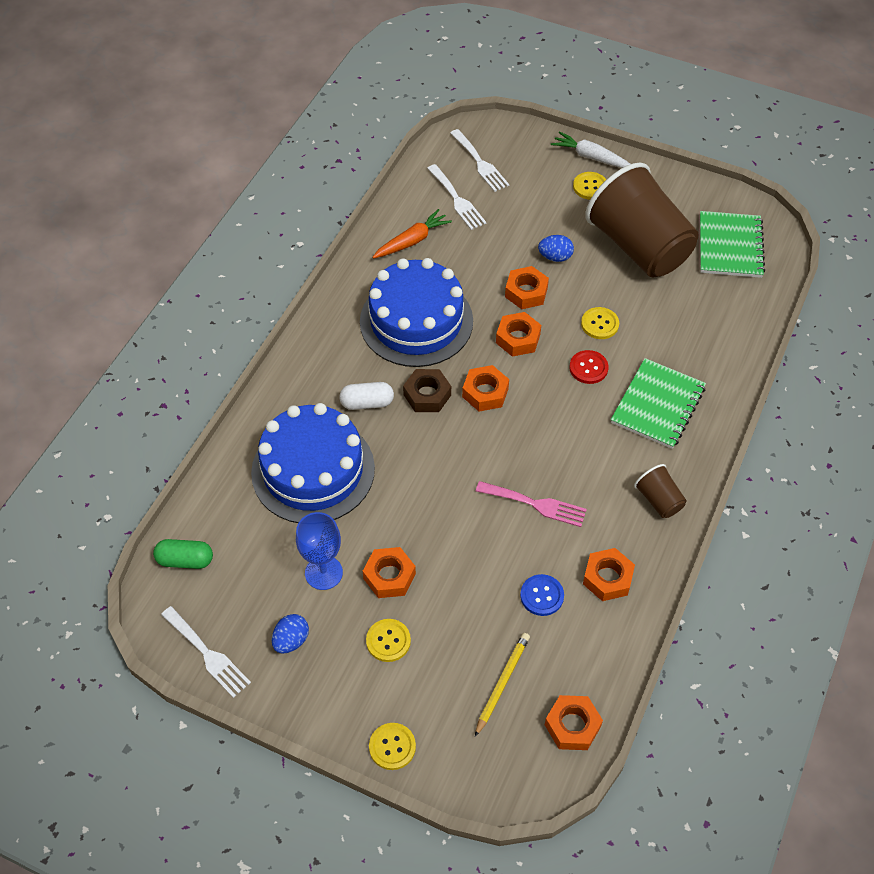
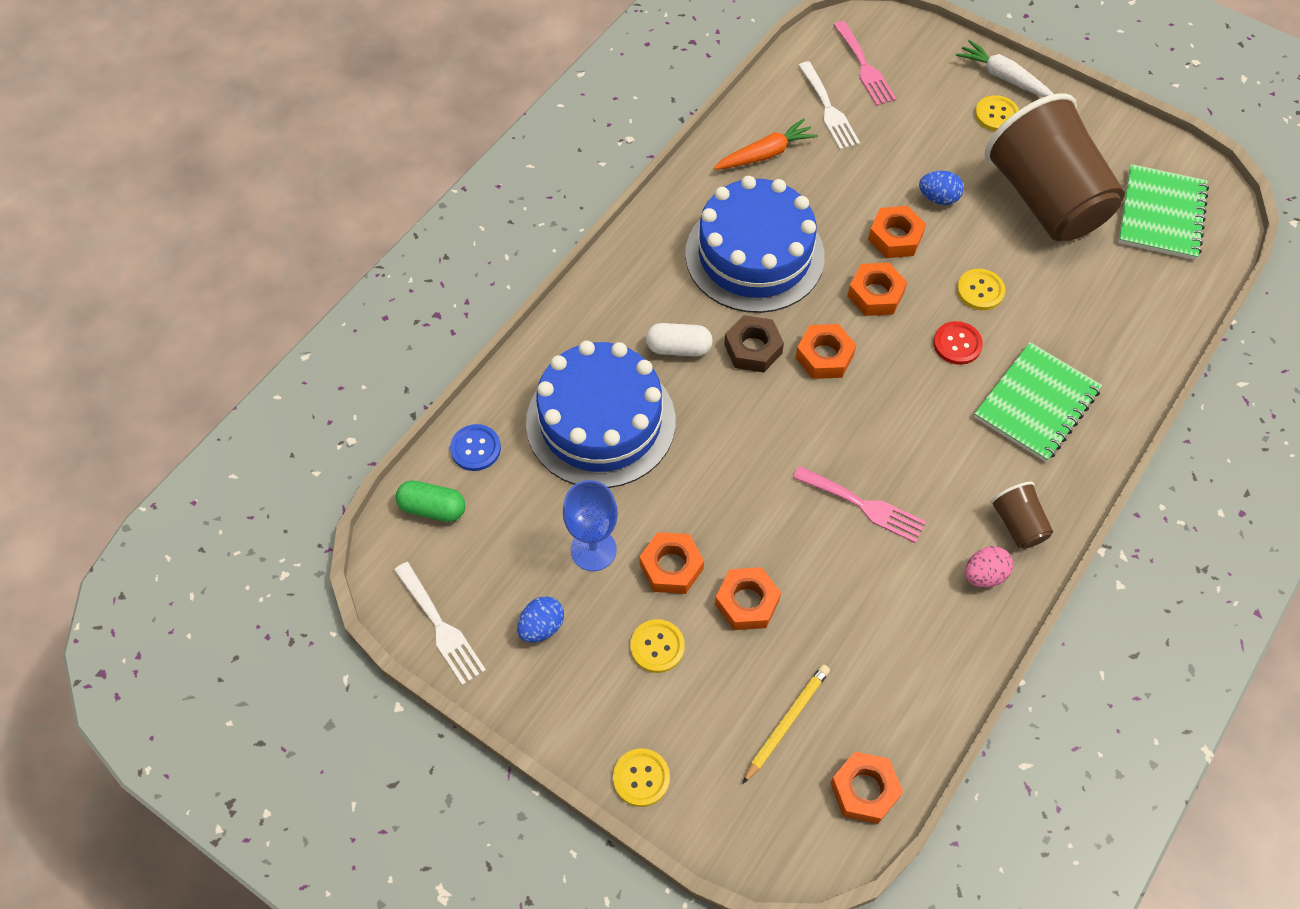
camera: 10 degrees right, 5 degrees up
(480, 163) = (864, 67): white fork -> pink fork
(542, 596) = (853, 621): blue button -> blue button (475, 448)
(607, 578) = (938, 612): orange nut -> orange nut (747, 602)
(639, 543) = (984, 575): none -> pink egg

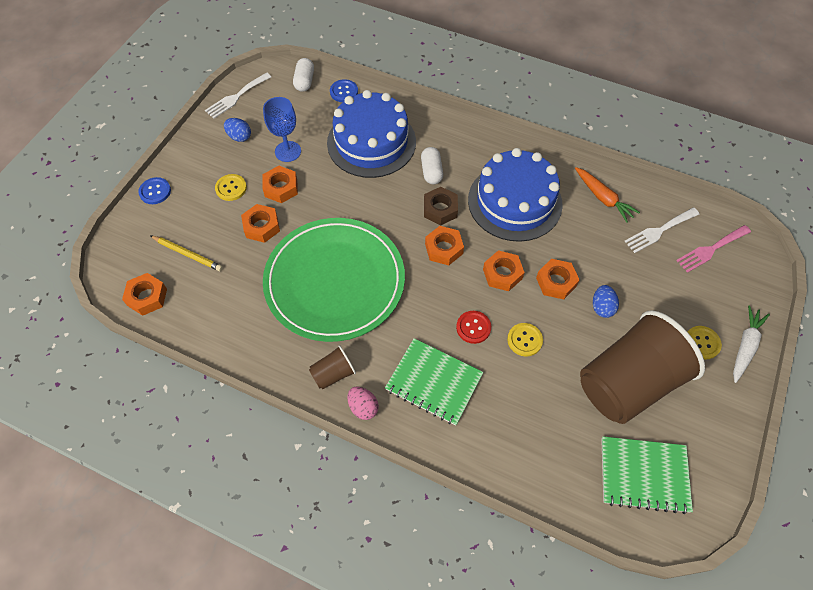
camera: 80 degrees right, 0 degrees up
(432, 508) = (304, 81): green capsule -> white capsule
(641, 778) = (155, 191): yellow button -> blue button
(864, 506) = (335, 281): pink fork -> green plate
(984, 575) = (293, 354): pink egg -> pink egg (363, 407)

